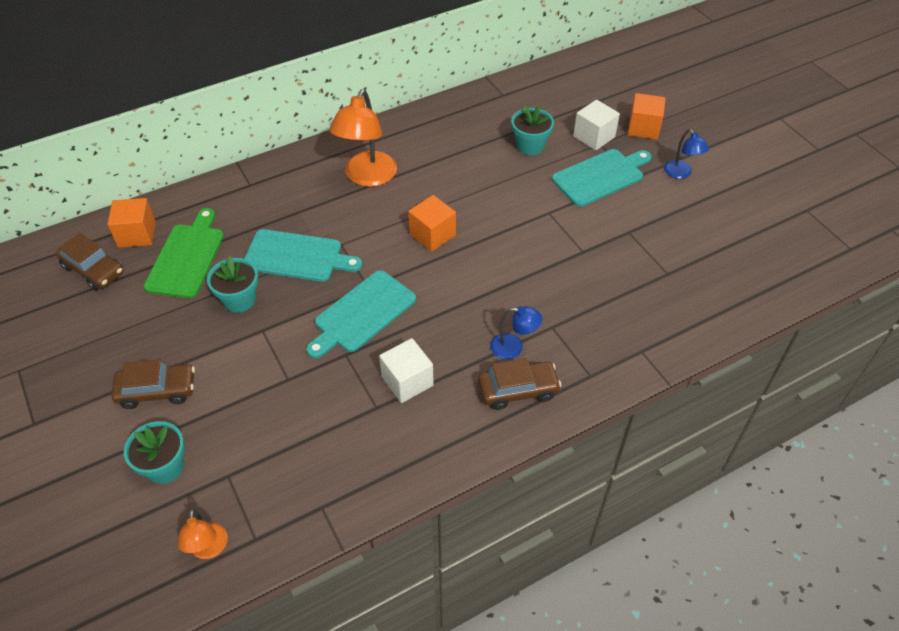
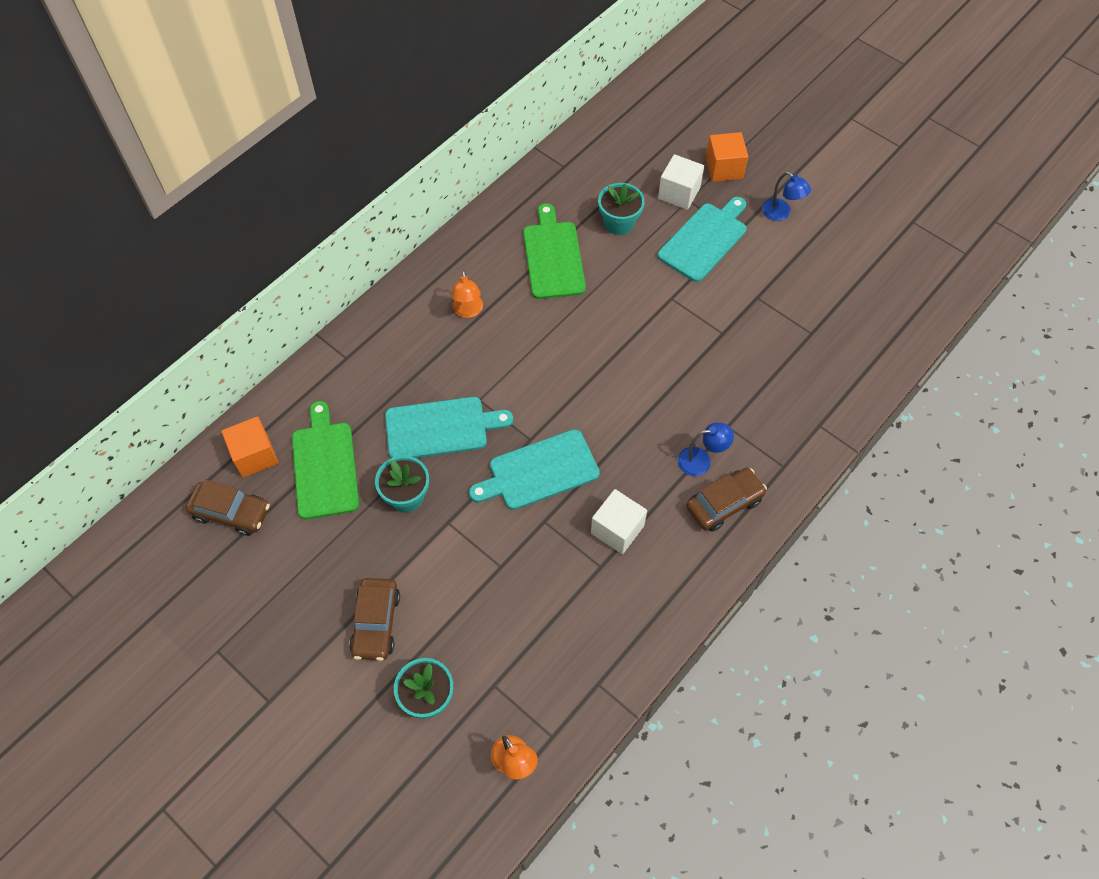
camera: 20 degrees left, 10 degrees up
(157, 390) = (376, 623): brown car -> brown car turned 120 degrees clockwise
(362, 314) = (539, 471): turquoise cutting board -> turquoise cutting board turned 45 degrees clockwise
(367, 177) = (468, 311): orange lamp -> orange lamp, size x0.53
(432, 235) = (567, 359): orange cube -> none
(460, 156) = (553, 257): none -> green cutting board

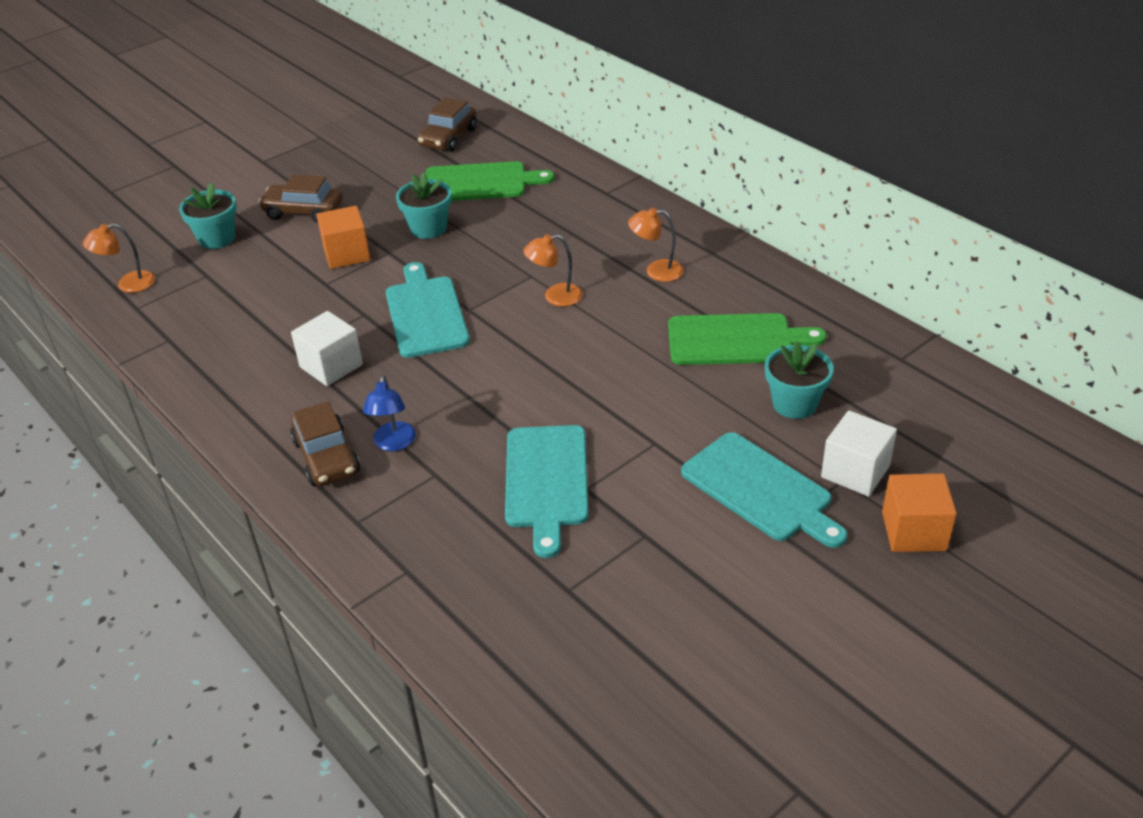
camera: 100 degrees right, 20 degrees down
(255, 455) = (504, 146): orange cube -> orange cube (347, 254)
(441, 428) = (502, 250): turquoise cutting board -> turquoise cutting board (546, 481)
(508, 378) = (555, 297): none -> orange lamp
(781, 213) = (816, 591): blue lamp -> none

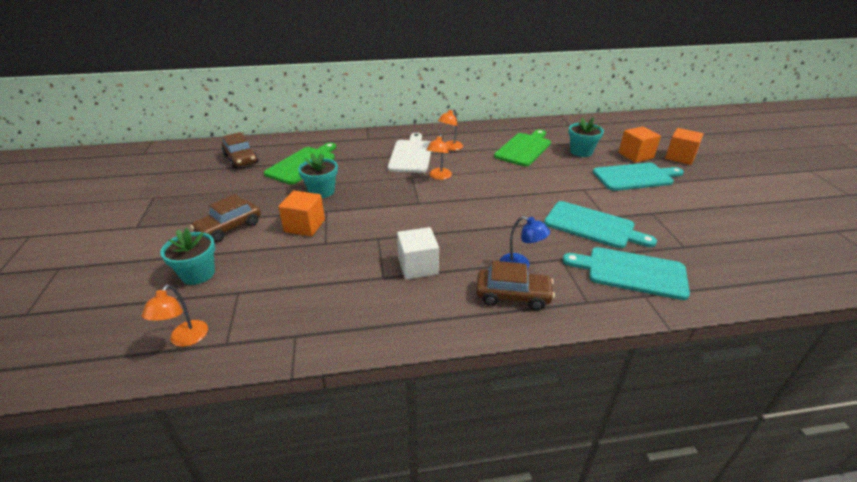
camera: 60 degrees left, 5 degrees down
(425, 313) = (405, 217): turquoise cutting board -> turquoise cutting board (631, 272)
(595, 248) = (411, 155): none -> white cutting board
(855, 471) = (635, 155): white cube -> orange cube

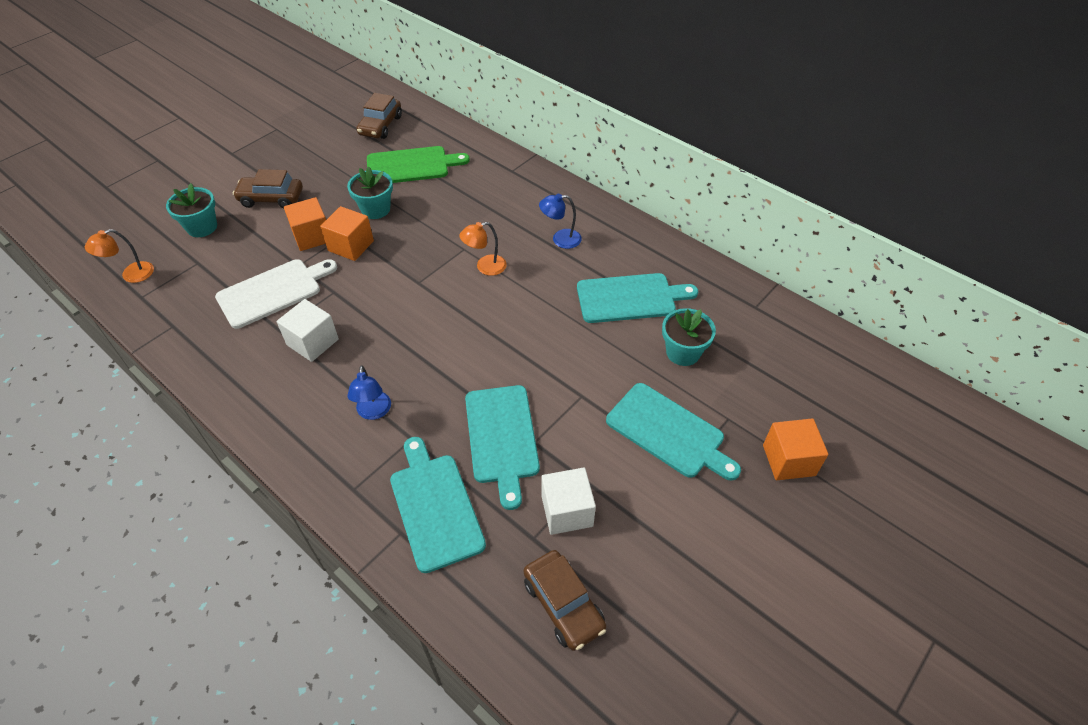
camera: 50 degrees right, 15 degrees up
(411, 155) = (510, 221): white cutting board -> white cutting board (273, 291)
(450, 148) = (560, 239): orange lamp -> blue lamp
(512, 295) = (320, 429): brown car -> brown car (563, 604)
(524, 148) = (630, 298): green cutting board -> turquoise cutting board
(635, 155) = (737, 410): orange cube -> orange cube (351, 246)
(670, 227) = (567, 511): none -> white cube

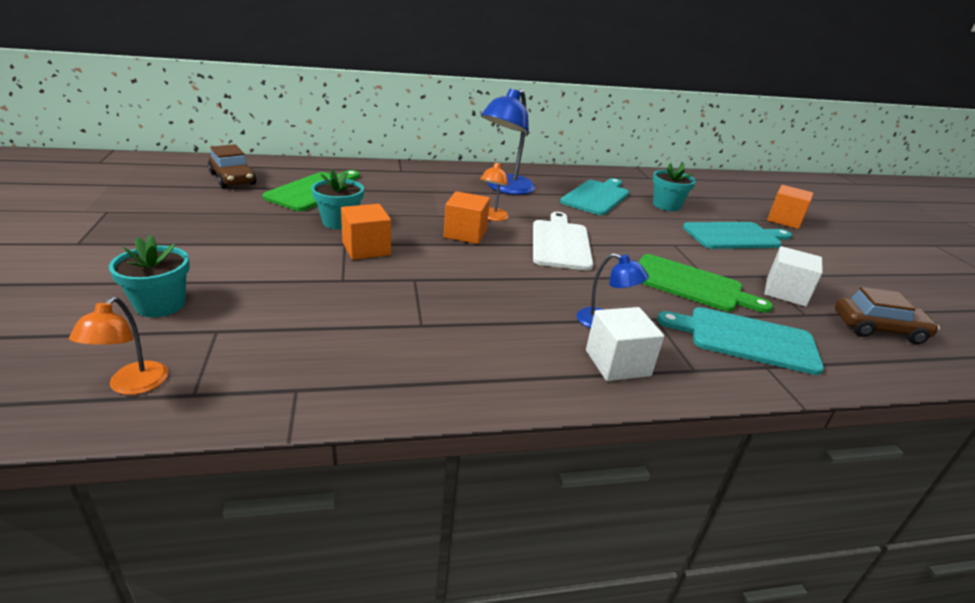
camera: 55 degrees left, 20 degrees down
(271, 198) = (210, 253): brown car -> none
(273, 291) = (357, 306): white cutting board -> white cutting board (560, 243)
(312, 236) = (315, 258): orange cube -> orange cube (465, 233)
(313, 342) = (468, 315): white cube -> white cube (617, 363)
(502, 438) = (690, 284): turquoise cutting board -> green cutting board
(560, 239) = (505, 188): blue lamp -> blue lamp, size x1.89

